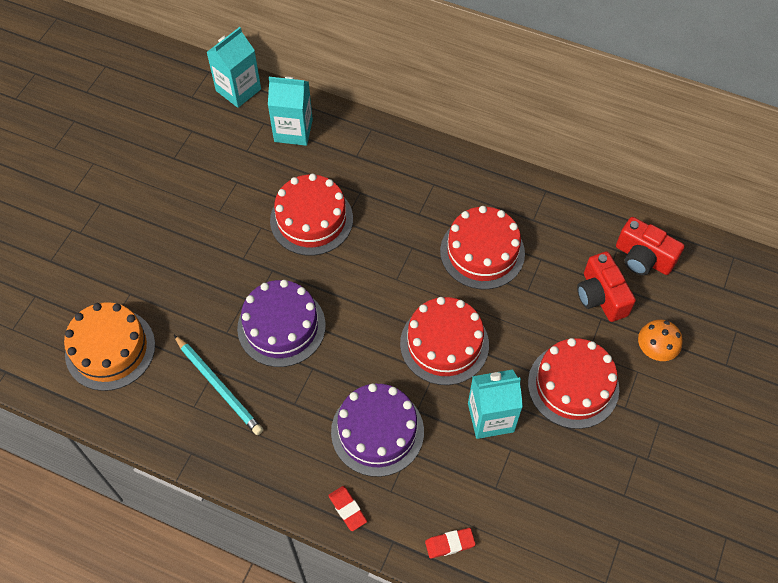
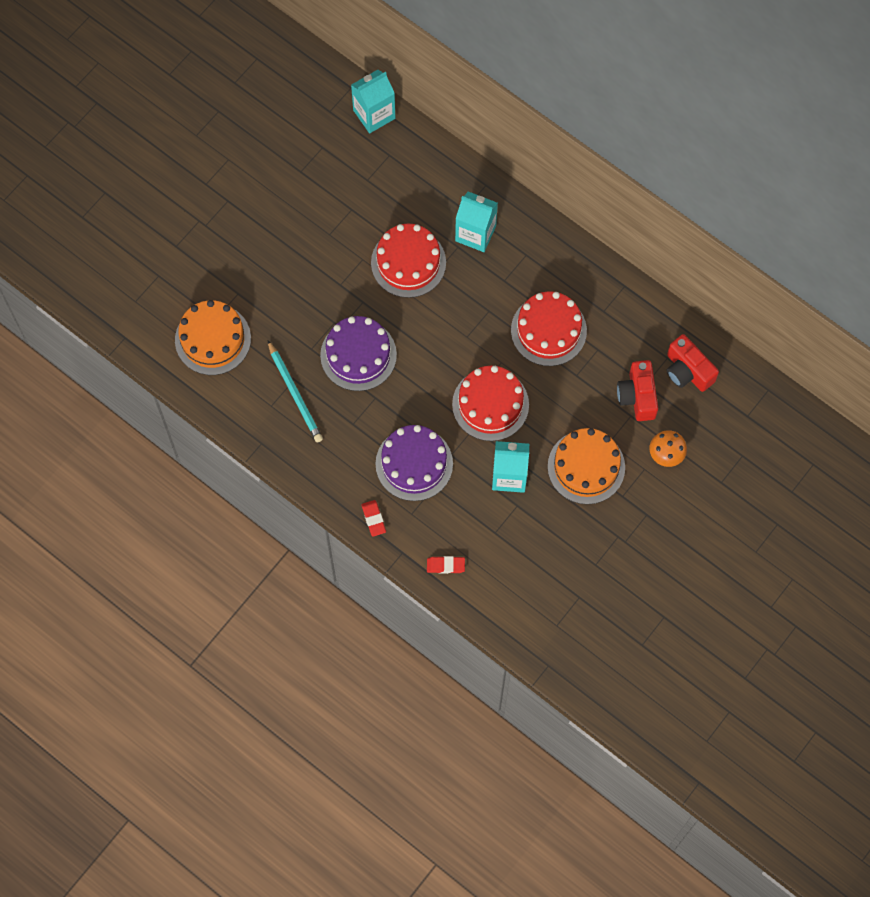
camera: 15 degrees right, 10 degrees up
(293, 130) = (414, 169): turquoise carton -> turquoise carton (475, 233)
(573, 385) = (586, 467): red cake -> orange cake

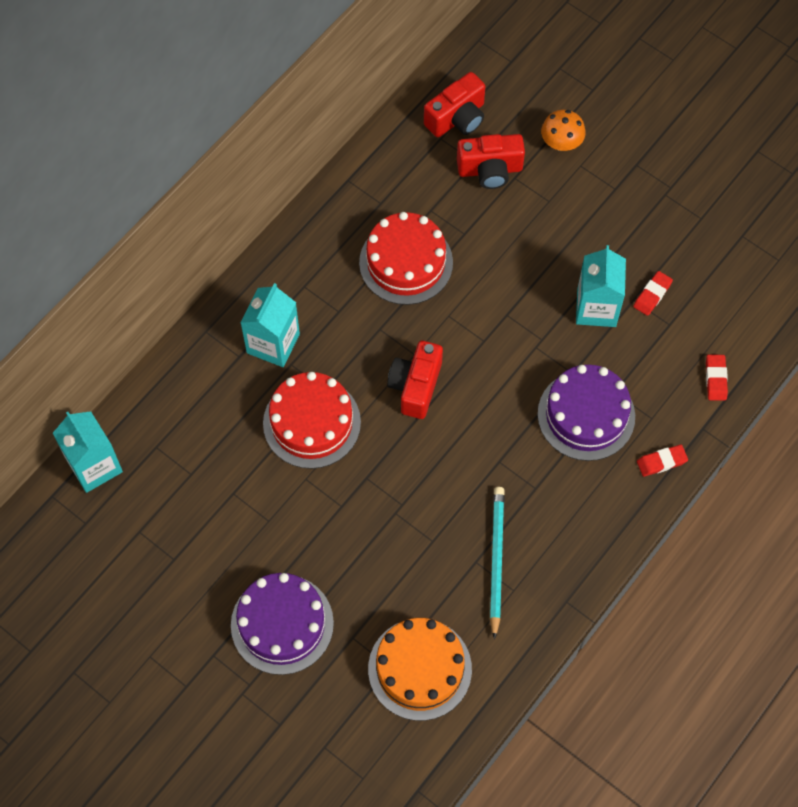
camera: 90 degrees left, 5 degrees down
(295, 393) = (496, 560): turquoise pencil -> turquoise pencil turned 60 degrees counterclockwise
(358, 355) = (440, 482): purple cake -> purple cake (282, 624)
(439, 337) = (415, 386): none -> red camera
(490, 404) = (504, 328): red cake -> none
(522, 520) = (652, 295): none -> red eraser
(586, 467) = (581, 225): orange cake -> none

